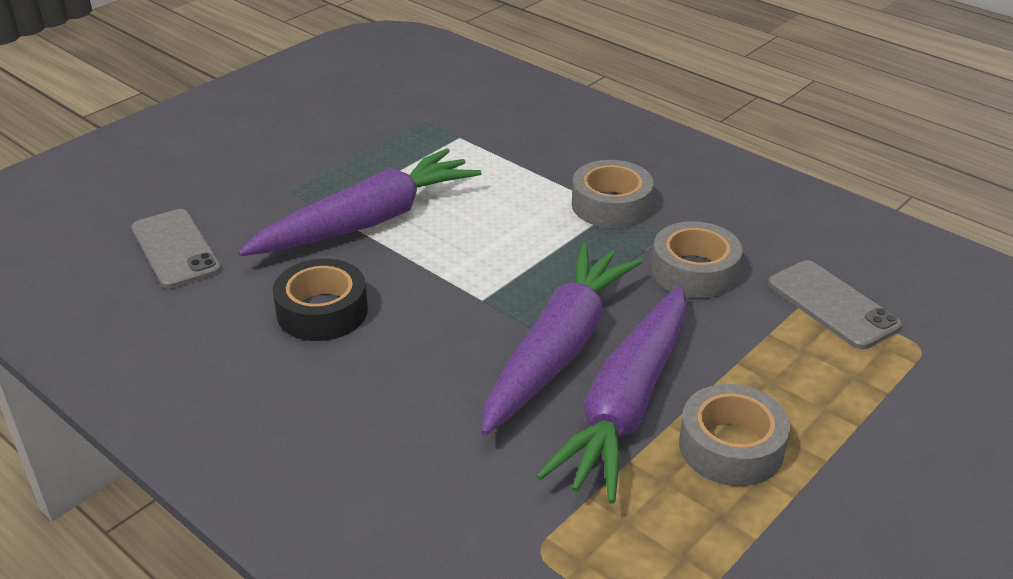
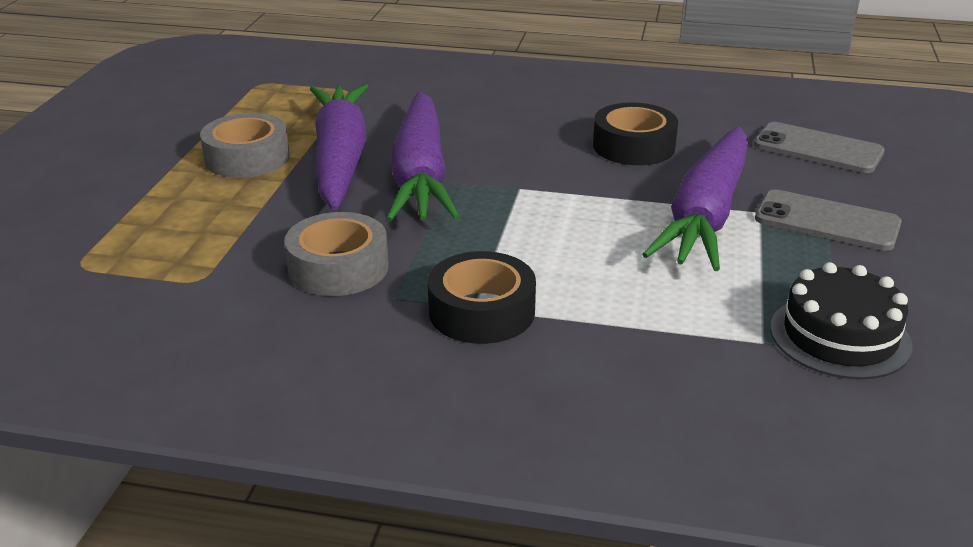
camera: 150 degrees right, 5 degrees down
(412, 126) = (840, 336): none -> black cake
(611, 205) = (481, 311): grey tape -> black tape
(832, 305) = (177, 278): grey phone -> grey phone (827, 221)

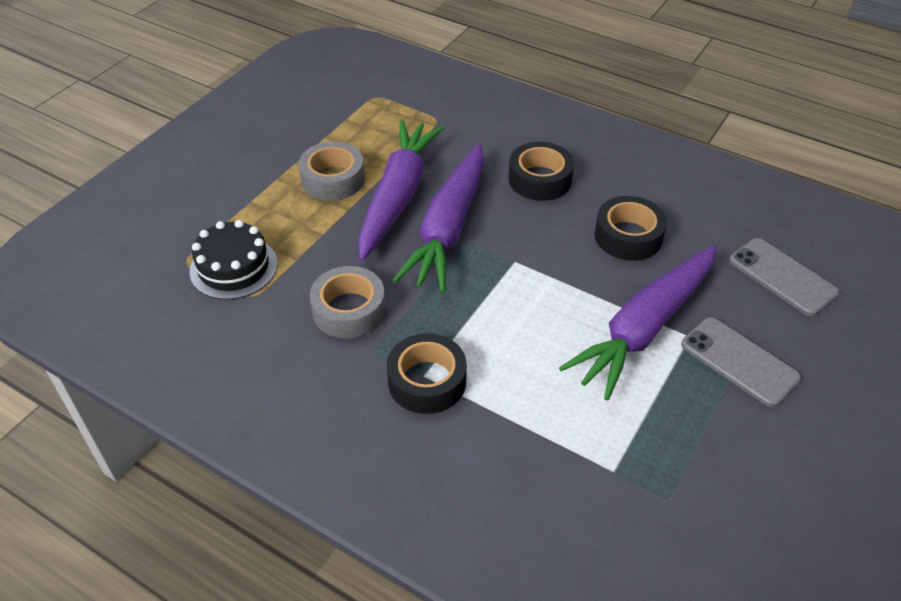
camera: 20 degrees right, 15 degrees up
(502, 119) = (539, 179): none -> black tape
(840, 336) = (676, 483): black cake -> black cake (233, 267)

